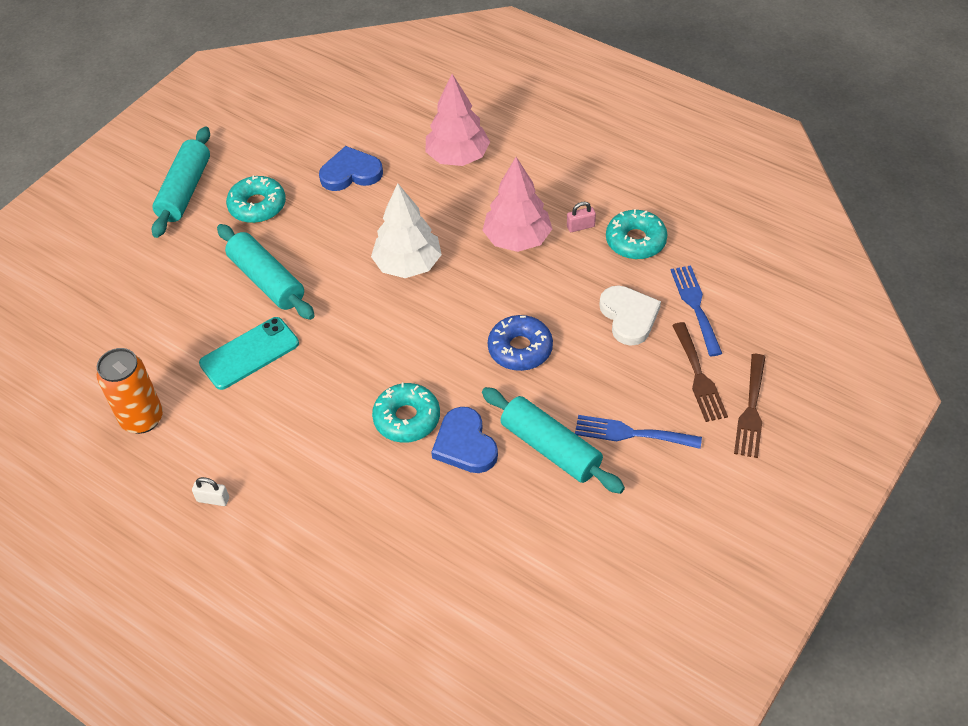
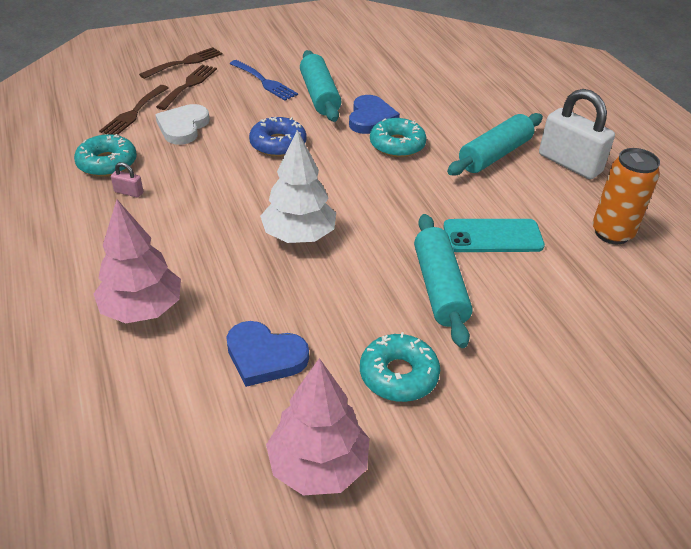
camera: 150 degrees left, 10 degrees down
(185, 190) = (477, 450): turquoise rolling pin -> turquoise rolling pin (494, 155)
(213, 499) = (569, 163): white padlock -> white padlock, size x2.44
(517, 239) = (188, 209): pink tree -> pink tree (318, 466)
(695, 306) = (134, 113): blue fork -> brown fork

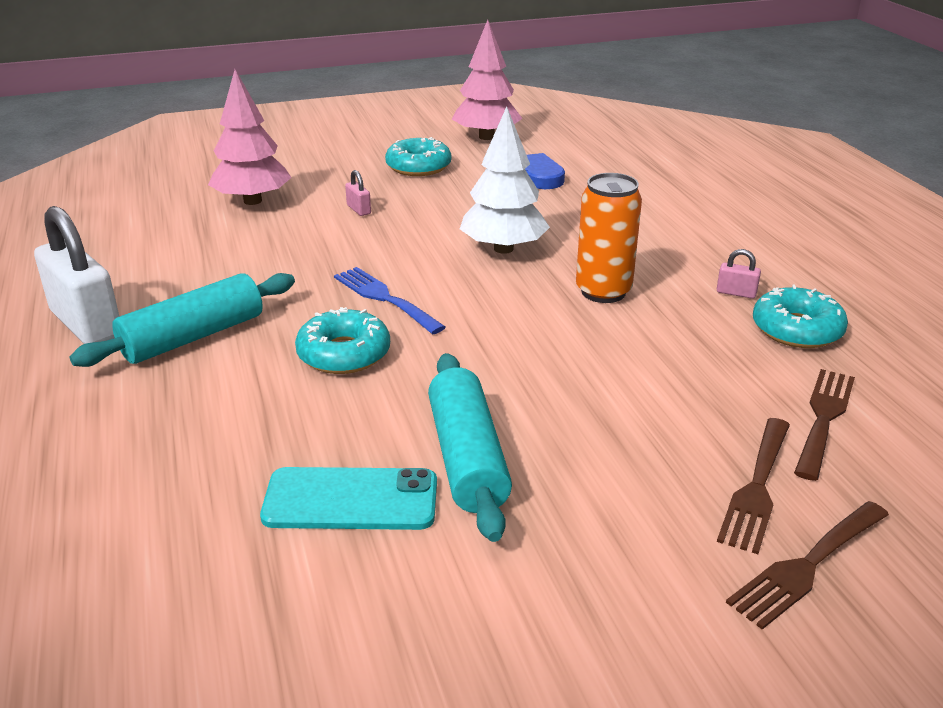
camera: 175 degrees left, 10 degrees down
(142, 309) = (651, 201): pink tree -> pink tree (252, 201)
(183, 127) = (715, 388): white heart -> none
(264, 82) = (590, 498): blue fork -> blue fork (384, 298)
(278, 144) = (542, 356): blue donut -> none
(370, 118) = (374, 404): blue heart -> none
(439, 288) = (358, 209): turquoise rolling pin -> pink padlock
(492, 236) = (273, 246): turquoise phone -> turquoise phone (351, 500)
(612, 233) = (125, 247): orange can -> orange can (603, 292)

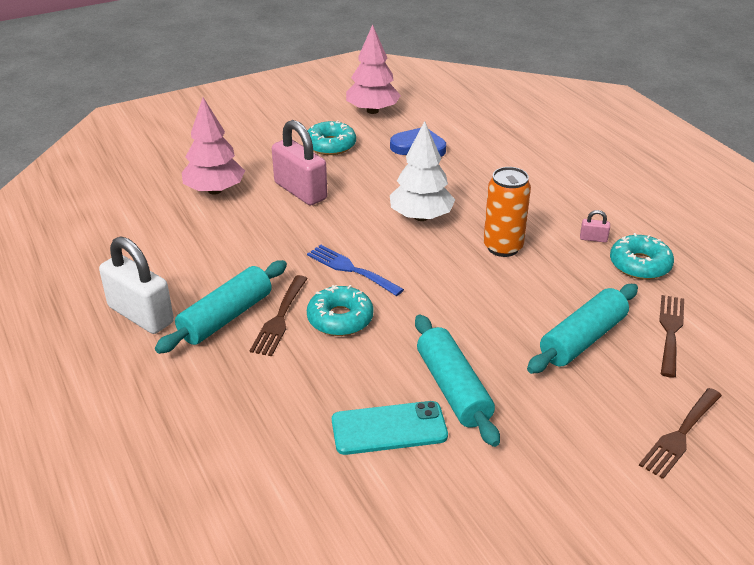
camera: 10 degrees left, 5 degrees up
(358, 209) = (300, 191): pink padlock -> pink padlock, size x2.44
(684, 414) = (582, 339): none -> turquoise rolling pin
(756, 488) = (640, 387): brown fork -> brown fork (279, 319)

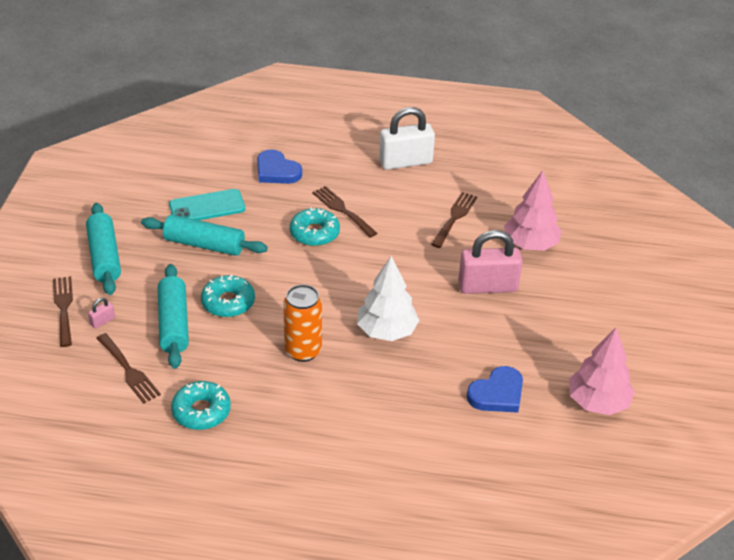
camera: 125 degrees right, 5 degrees up
(215, 243) = (455, 217): none -> brown fork
(226, 317) = (367, 191): turquoise rolling pin -> turquoise rolling pin (104, 257)
(256, 409) = (277, 171): none -> blue heart
(330, 145) = (550, 339): turquoise donut -> turquoise donut (228, 302)
(350, 269) = (360, 262): blue fork -> none
(389, 428) = (207, 207): turquoise phone -> turquoise phone turned 45 degrees clockwise
(593, 239) = (257, 409): pink padlock -> pink padlock (102, 321)

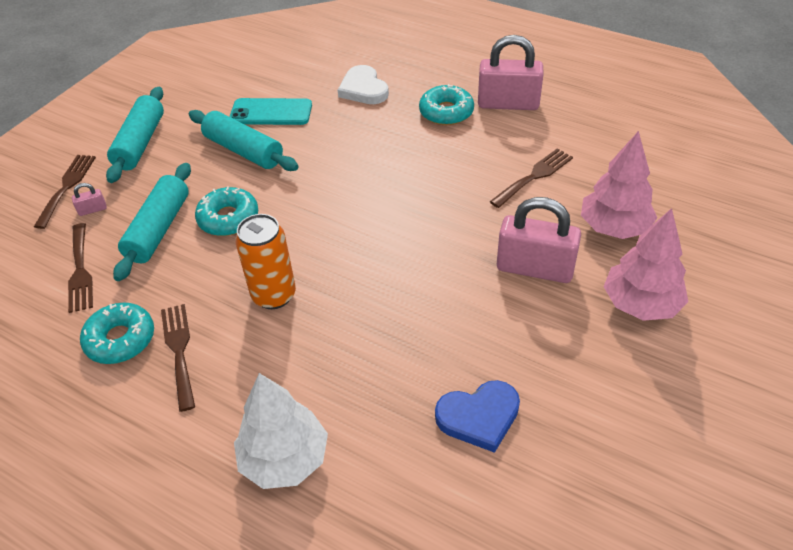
camera: 25 degrees right, 5 degrees up
(277, 171) = (363, 89): blue heart -> white heart
(314, 233) = (365, 162): turquoise donut -> turquoise donut (446, 112)
(342, 210) = (409, 142): brown fork -> brown fork (179, 350)
(386, 331) = (382, 295): white tree -> white tree (284, 459)
(405, 162) = (508, 104): white padlock -> pink padlock
(597, 402) = (614, 470): pink tree -> pink tree (641, 304)

